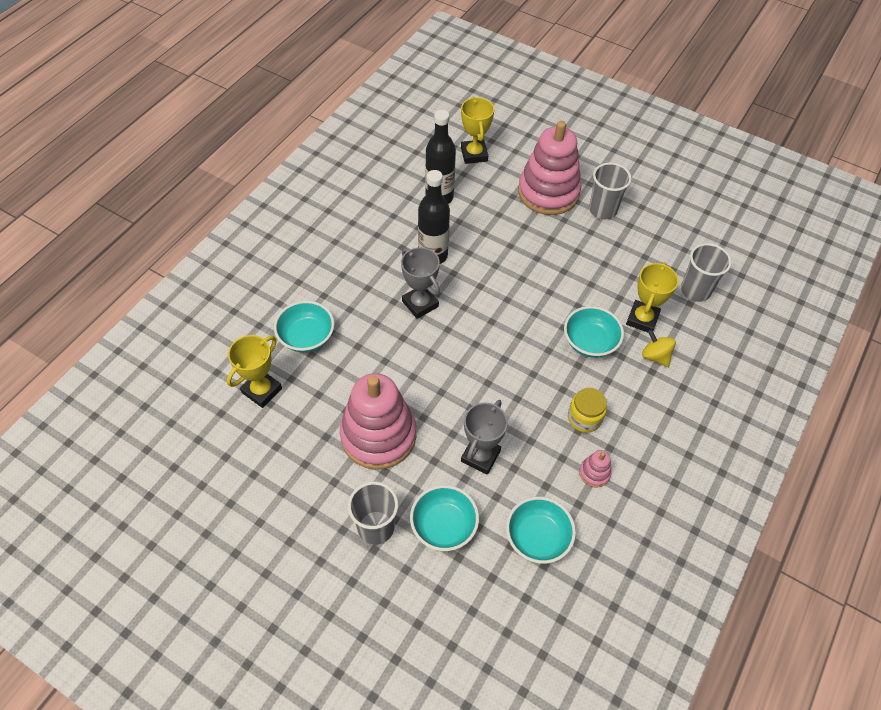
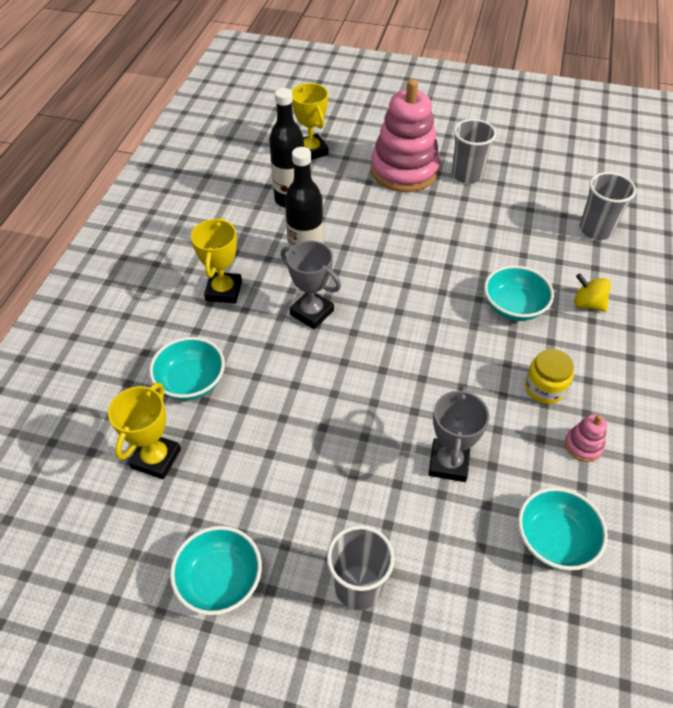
camera: 15 degrees left, 5 degrees down
(378, 435) = (319, 473): pink stacking toy -> none
(444, 526) = (440, 559): turquoise bowl -> turquoise bowl (220, 580)
(642, 319) = (556, 270): yellow trophy -> yellow trophy (224, 291)

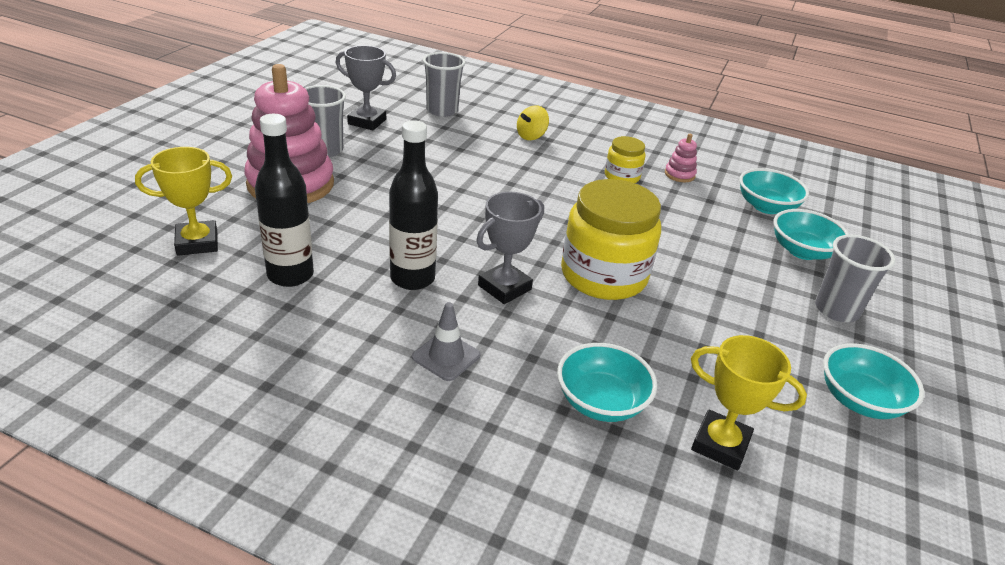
camera: 85 degrees left, 15 degrees down
(224, 291) = (446, 356): yellow trophy -> grey traffic cone
(351, 378) = (603, 275): none -> yellow jar
(448, 463) = (702, 238): grey trophy -> grey trophy (367, 122)
(513, 307) = (526, 169): turquoise bowl -> turquoise bowl (802, 251)

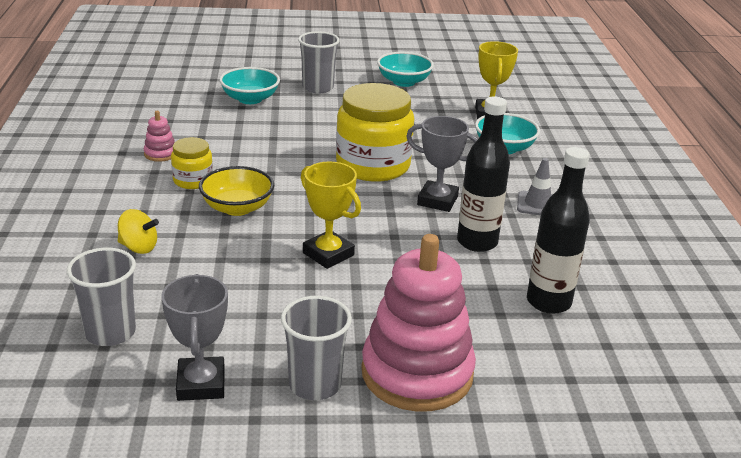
camera: 115 degrees left, 5 degrees down
(197, 243) = (579, 379): yellow trophy -> yellow trophy (328, 254)
(562, 183) = (237, 208): none -> yellow bowl
(766, 207) = (188, 114): turquoise bowl -> none

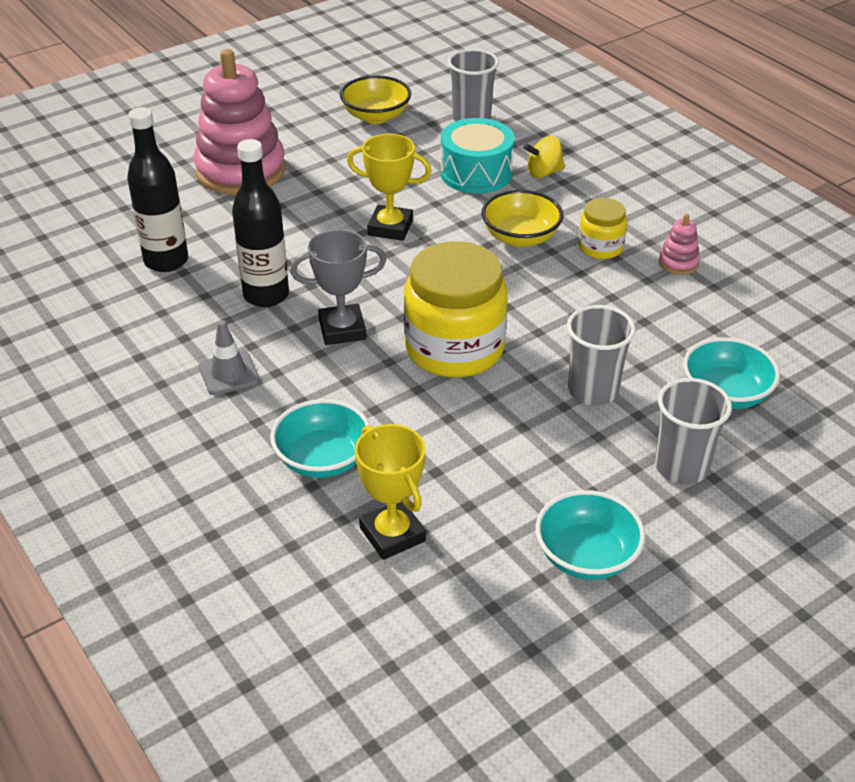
camera: 150 degrees right, 10 degrees up
(194, 271) = (476, 173): none -> turquoise drum
(201, 384) = (376, 116): grey trophy -> yellow bowl
(315, 384) = (304, 141): grey cup -> grey cup (593, 390)

